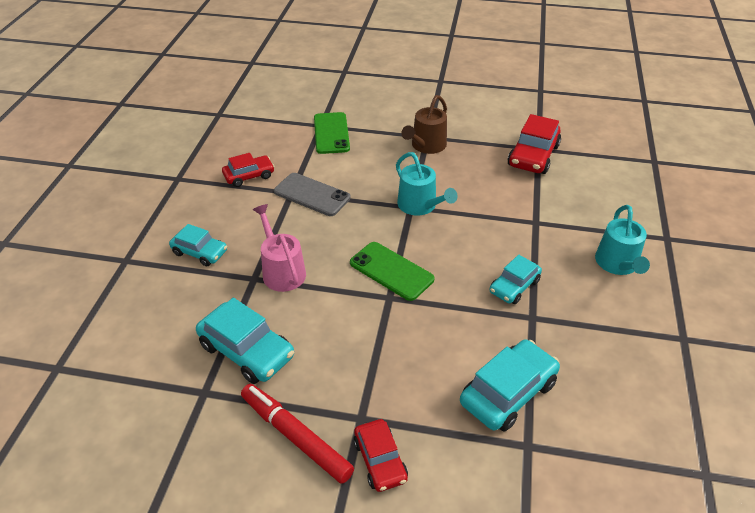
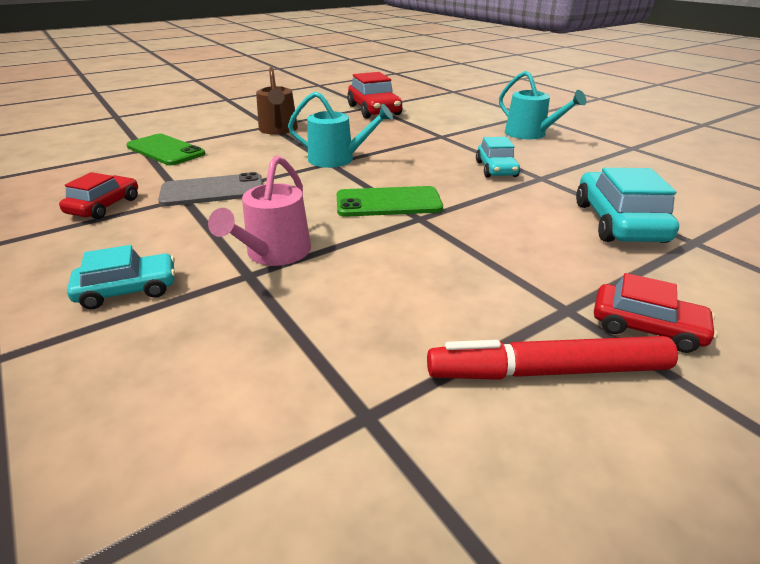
camera: 45 degrees left, 10 degrees down
(247, 351) = (350, 337): turquoise car -> none
(282, 271) = (274, 253): pink watering can -> pink watering can turned 90 degrees counterclockwise

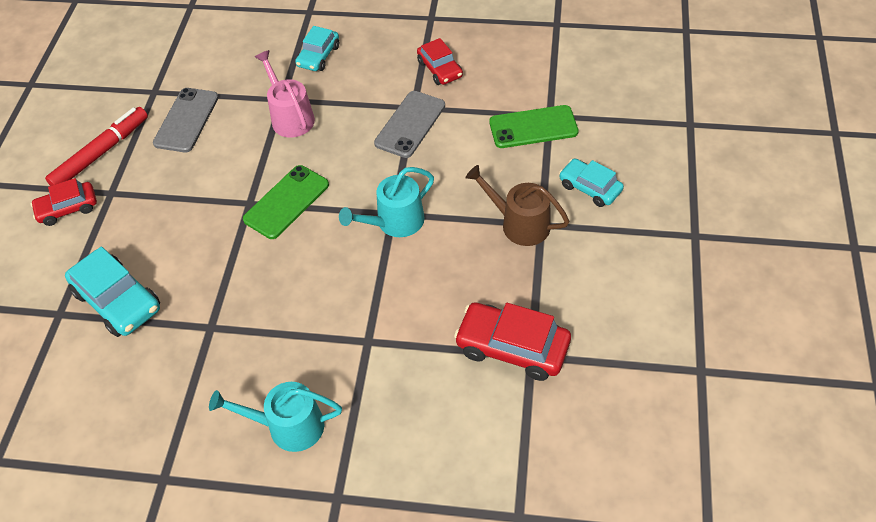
camera: 135 degrees right, 20 degrees up
(378, 330) = (186, 120): none -> grey phone
(496, 169) = (257, 312): turquoise car -> turquoise car (590, 188)

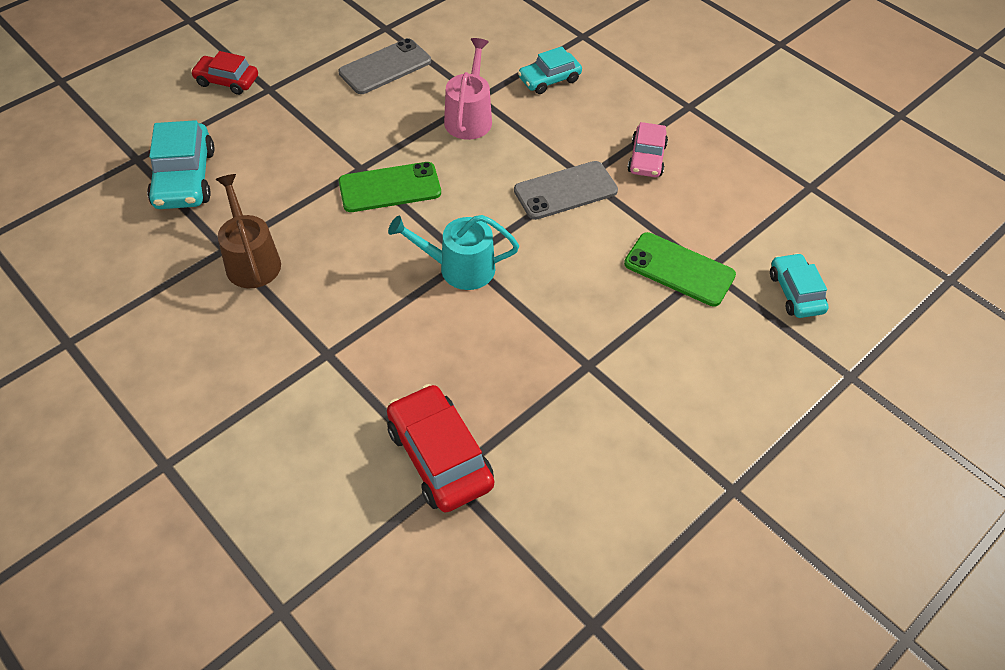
camera: 35 degrees right, 0 degrees up
(101, 153) = (295, 53): red marker -> none
(289, 426) = (193, 375): turquoise watering can -> none
(440, 69) = (646, 158): red car -> pink car
(520, 224) = (568, 350): brown watering can -> brown watering can (251, 260)
(590, 188) = (673, 365): turquoise car -> turquoise car (795, 292)

